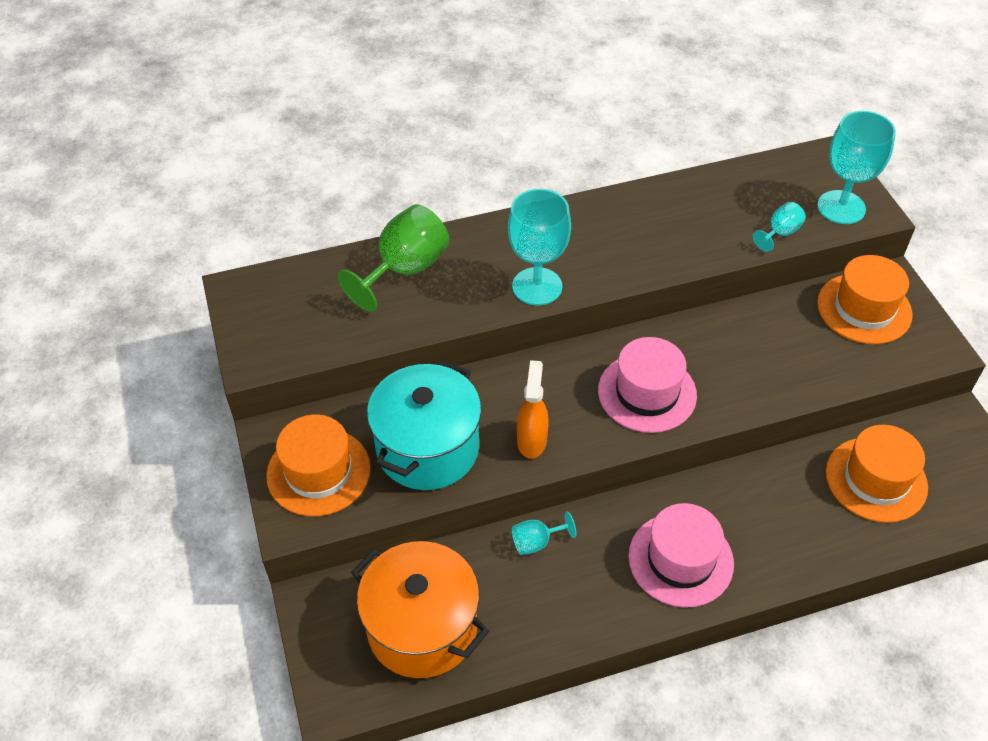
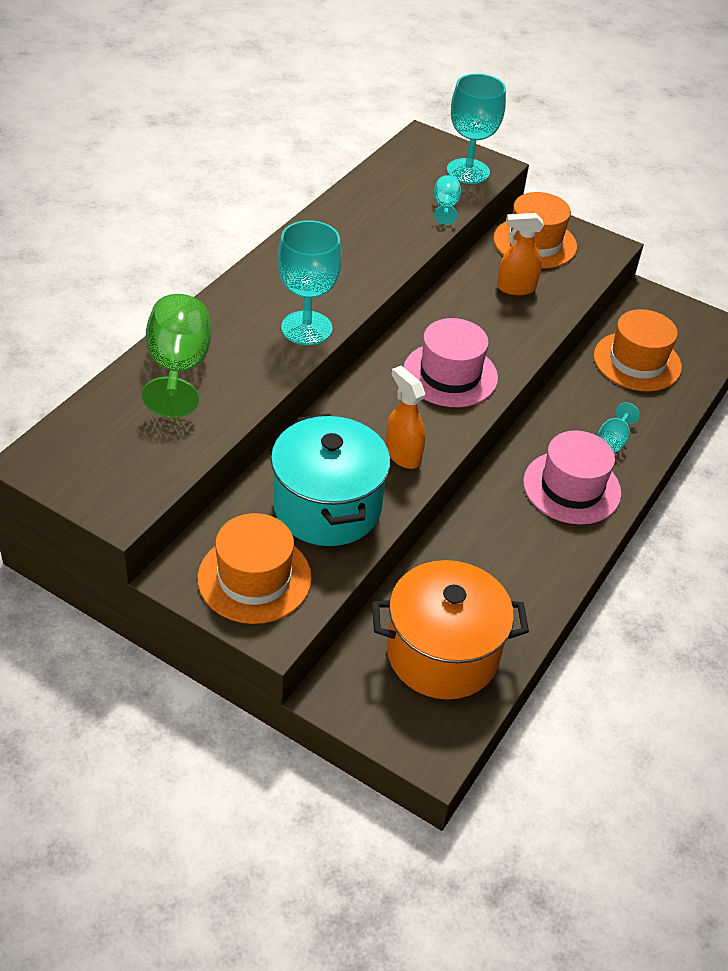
camera: 45 degrees left, 5 degrees down
(536, 542) = (461, 538): turquoise goblet -> turquoise goblet (613, 440)
(796, 343) = (515, 288): none -> orange spray bottle

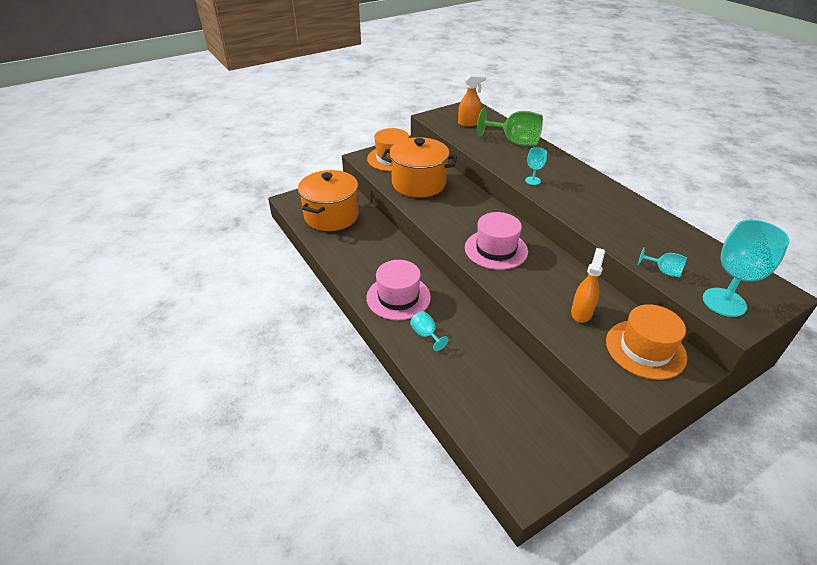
camera: 120 degrees right, 5 degrees down
(306, 328) = (532, 180): turquoise goblet -> turquoise goblet, size x0.50
(327, 507) = (418, 183): turquoise pot -> orange pot
(402, 455) = (439, 213): orange spray bottle -> orange spray bottle (469, 123)
(637, 361) = (501, 390): orange hat -> none

